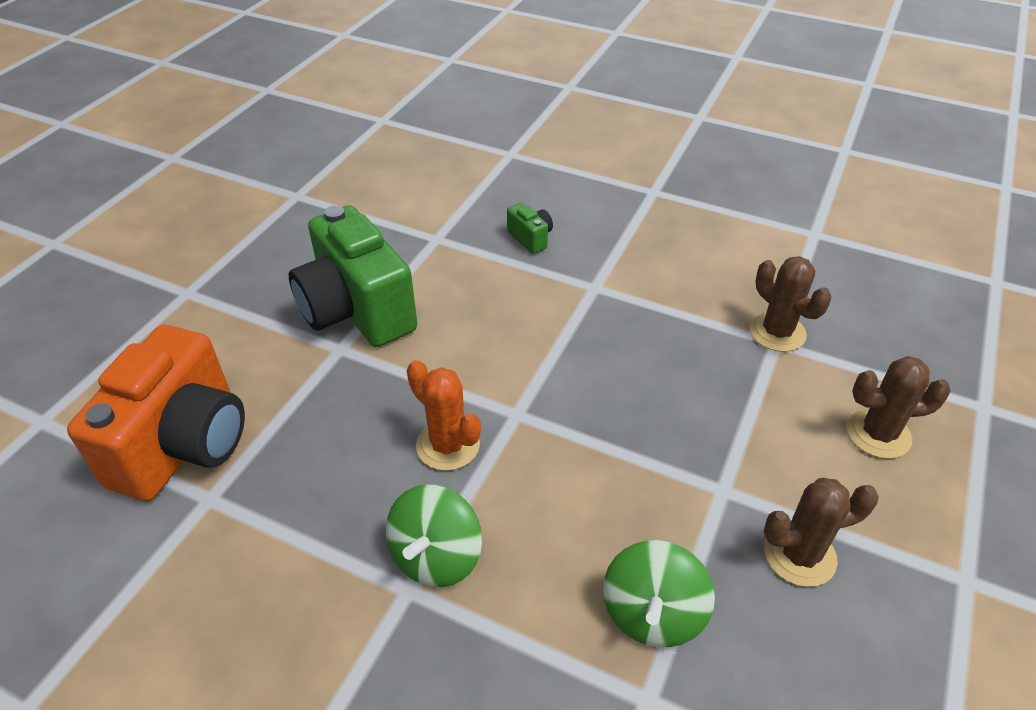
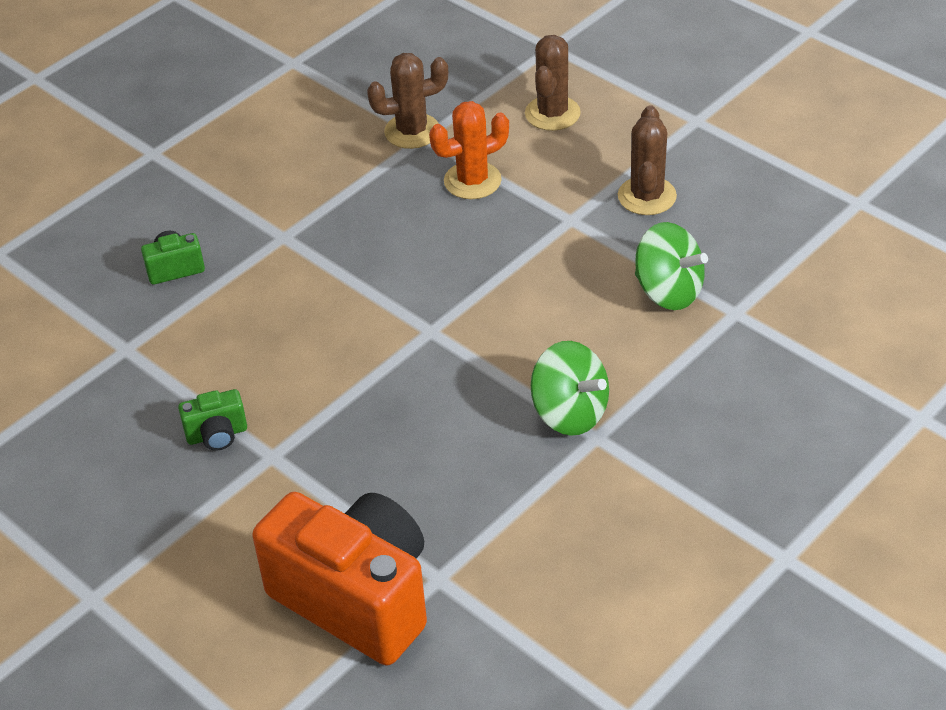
camera: 70 degrees left, 0 degrees up
(357, 311) = (217, 435): green camera -> green camera, size x0.41
(448, 445) = (448, 386): orange cactus -> orange cactus (472, 181)

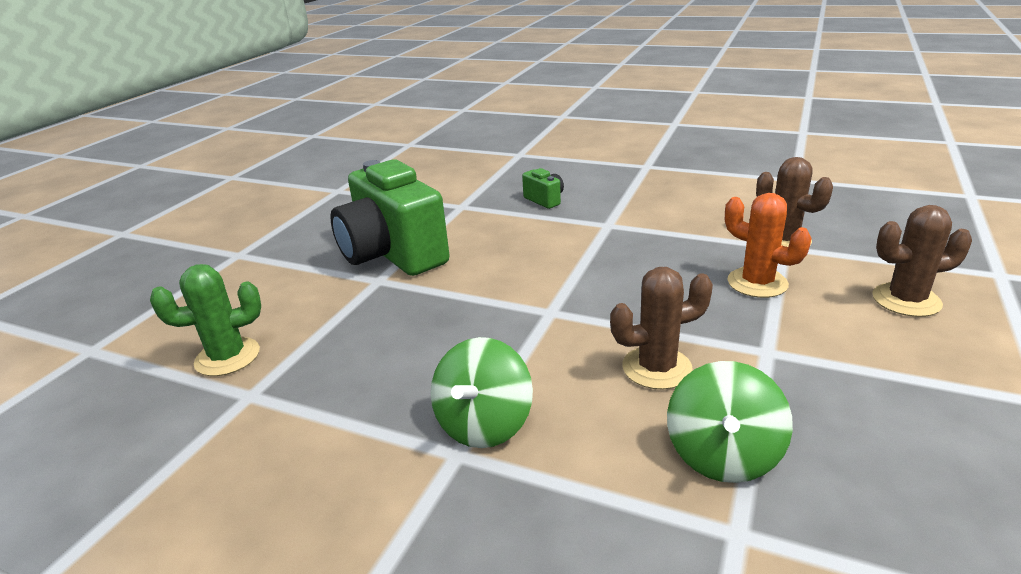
camera: 70 degrees right, 15 degrees down
(217, 435) = (393, 255): green camera -> green camera, size x2.44
(356, 599) = (227, 357): orange camera -> green cactus
(647, 196) = (863, 395): brown cactus -> brown cactus (656, 368)

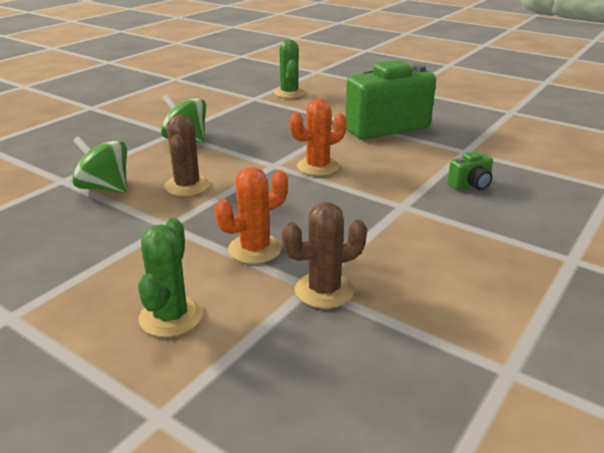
camera: 100 degrees right, 0 degrees up
(541, 280) = (317, 167): none -> orange cactus
(906, 300) = (171, 316): brown cactus -> green cactus

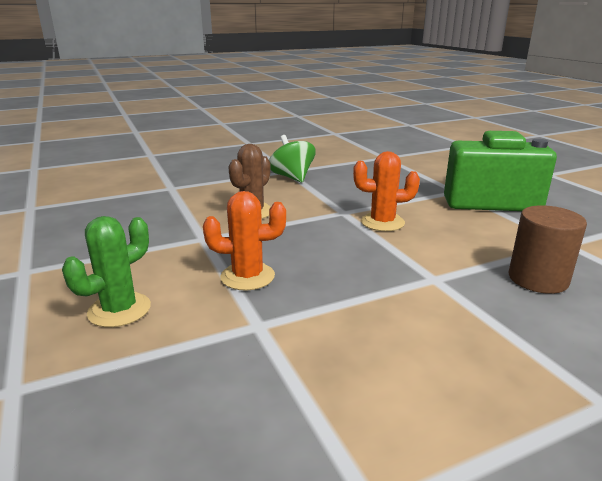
camera: 30 degrees right, 5 degrees down
(105, 188) = (192, 199): green spinning top -> none
(289, 93) = (422, 158): green cactus -> none
(324, 290) = (266, 333): brown cactus -> none
(470, 185) = (538, 279): green camera -> brown cylinder

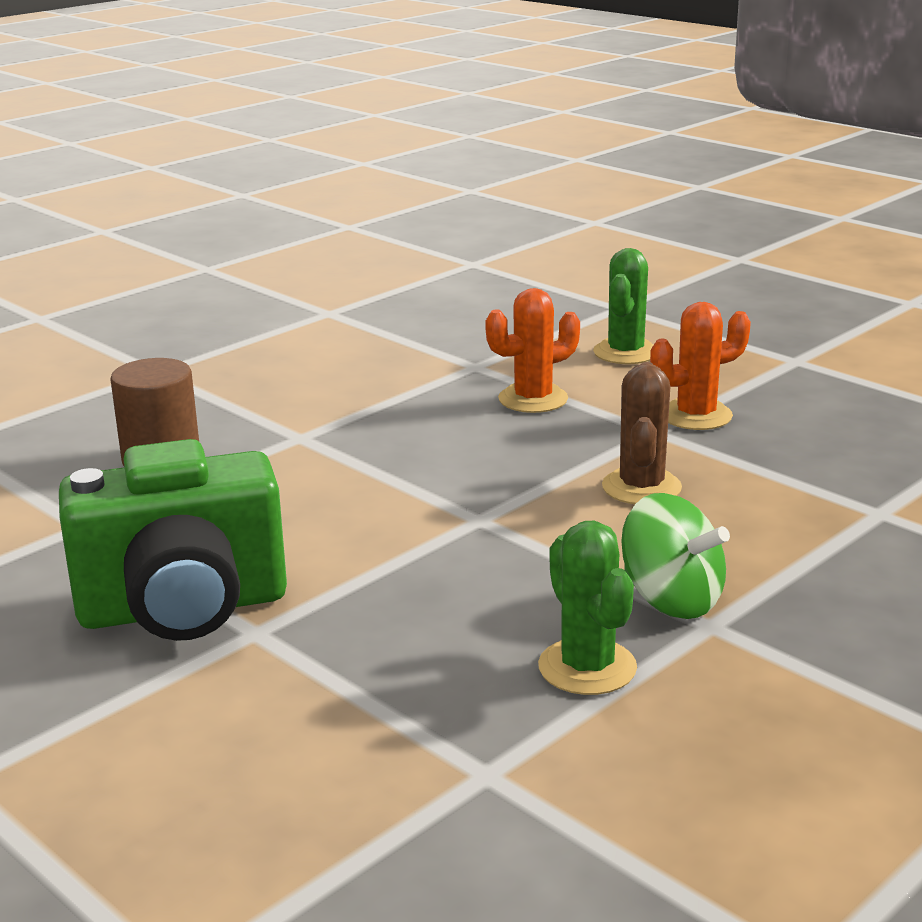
camera: 160 degrees right, 0 degrees up
(339, 168) = (587, 667): none -> green cactus
(382, 222) = (397, 509): orange cactus -> orange cactus (696, 415)

